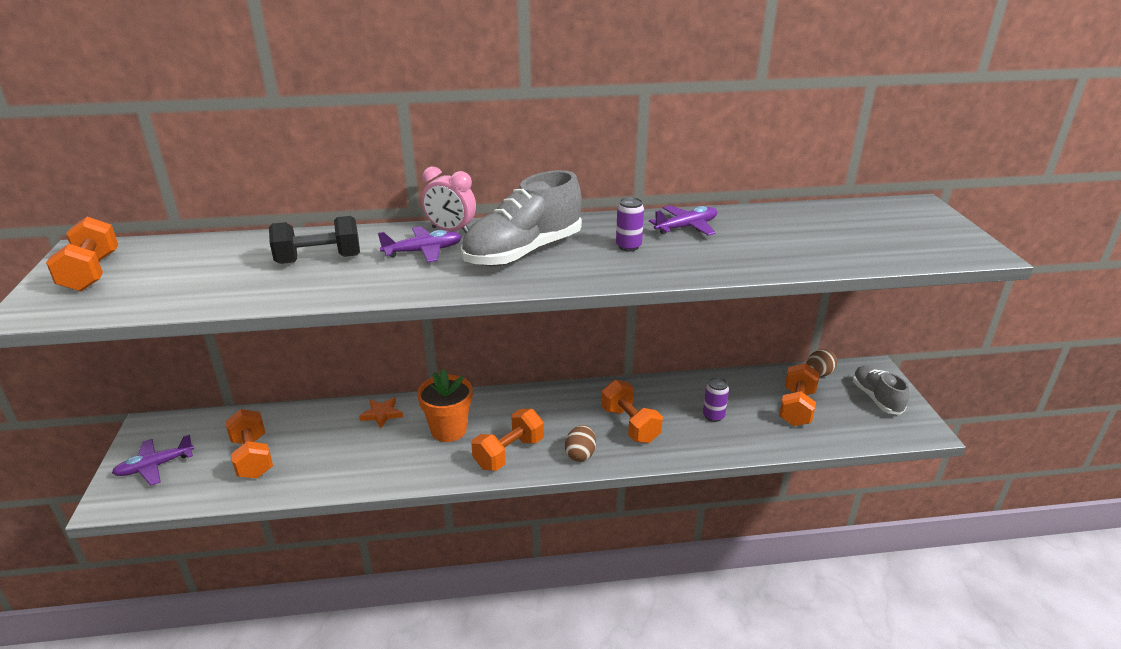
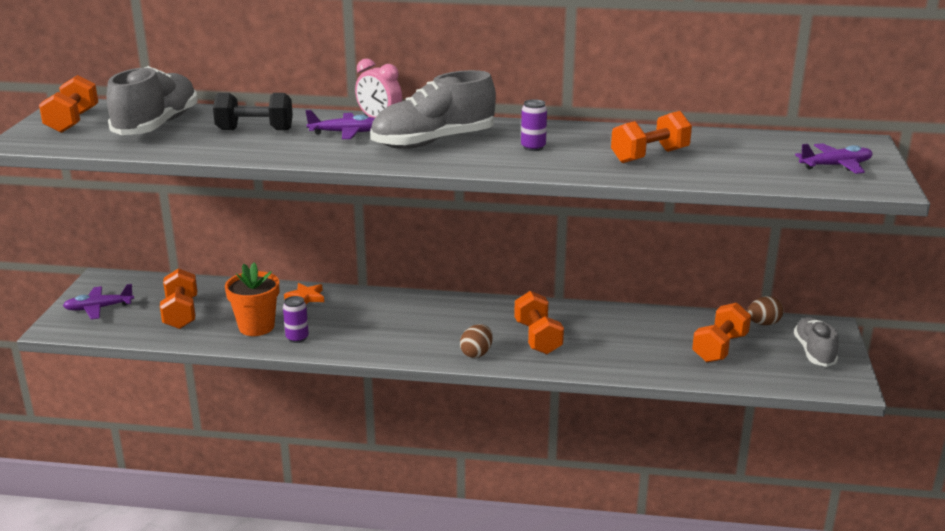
camera: 15 degrees right, 5 degrees down
(199, 266) = (157, 125): none -> grey shoe
(448, 430) = (361, 318): orange flower pot -> orange flower pot (256, 327)
(509, 453) = (409, 343): orange dumbbell -> orange dumbbell (650, 156)
(686, 227) = (601, 138): purple plane -> purple plane (836, 166)
(713, 416) = (627, 342): purple can -> purple can (297, 338)

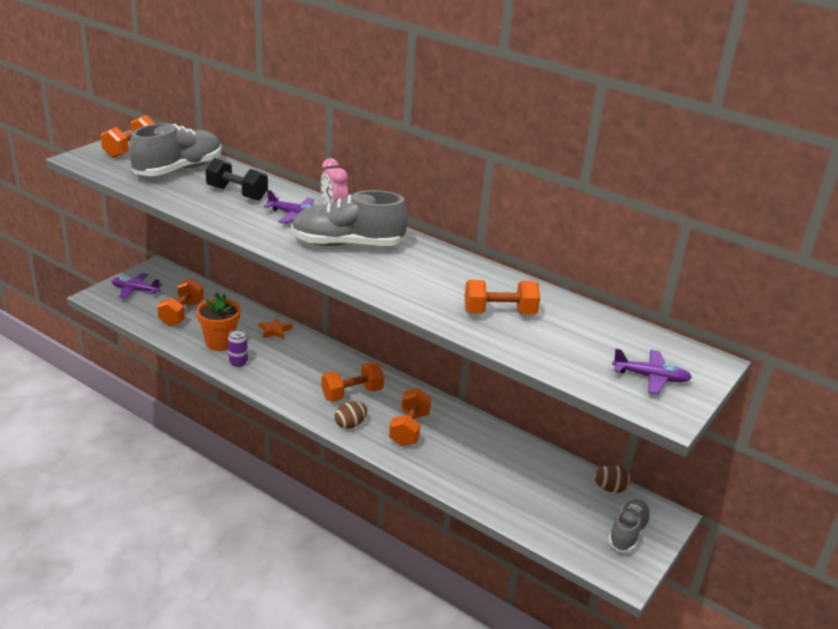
camera: 25 degrees right, 5 degrees up
(533, 147) = (416, 273): purple can -> none
(719, 348) = (548, 496): orange dumbbell -> orange dumbbell (352, 394)

